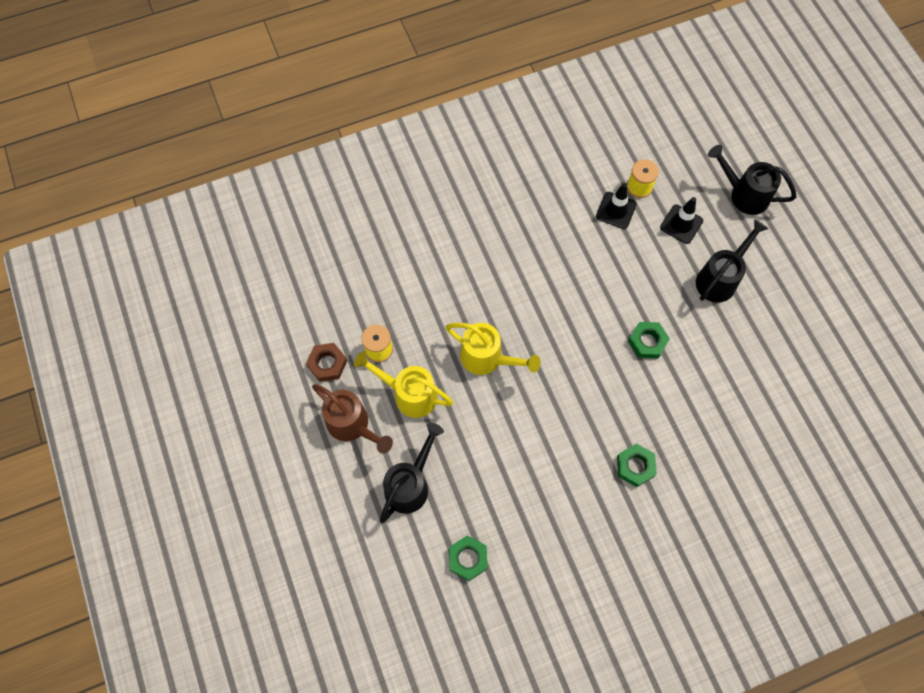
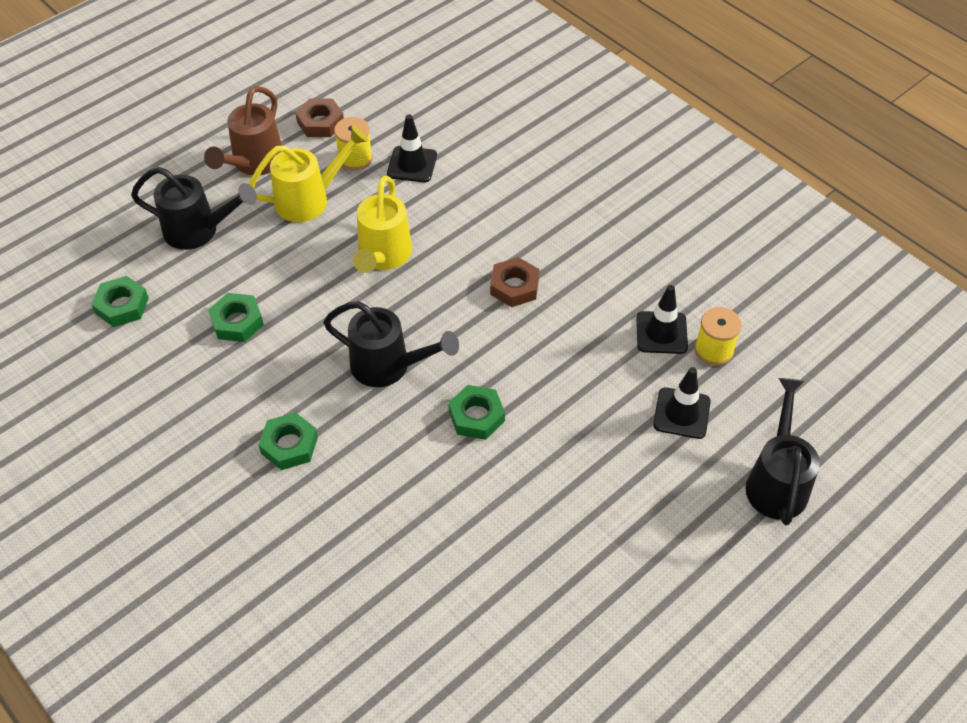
camera: 70 degrees right, 15 degrees down
(402, 311) = (412, 164): none -> black traffic cone
(409, 394) = (309, 199): yellow watering can -> yellow watering can turned 60 degrees clockwise
(514, 476) = (237, 322): none -> green nut
(546, 282) = (514, 286): none -> brown nut
(719, 279) = (616, 481): black watering can -> black watering can (388, 366)

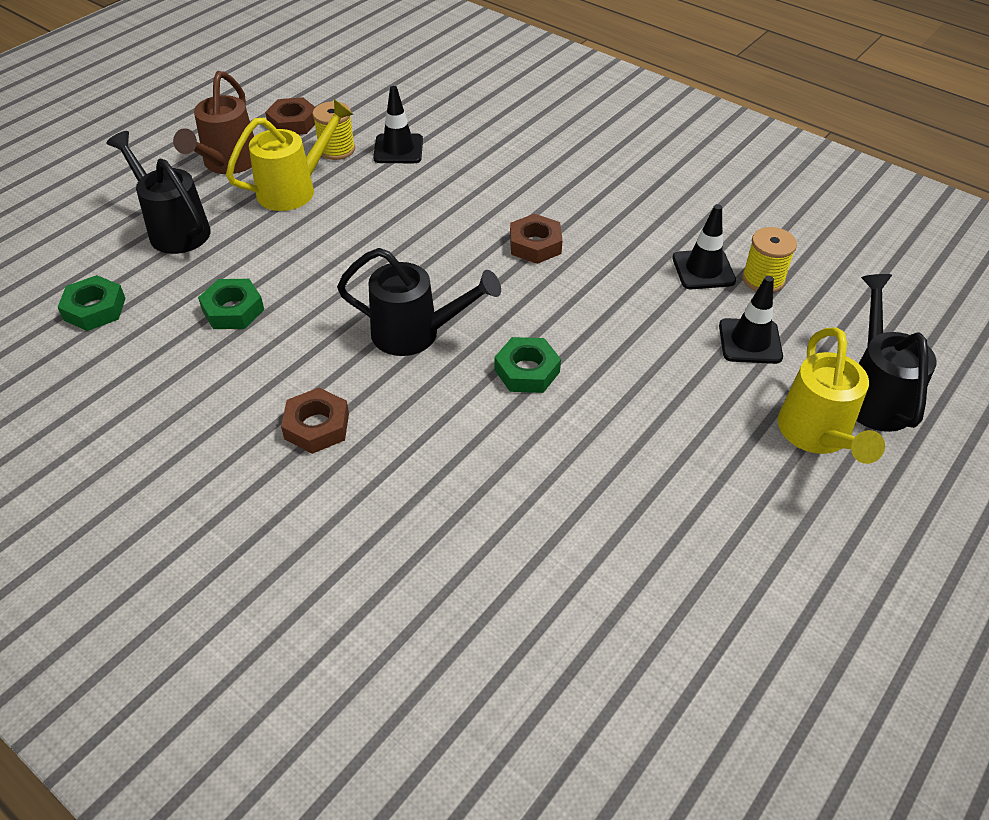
camera: 10 degrees left, 5 degrees down
(198, 230) = (174, 229): black watering can -> black watering can turned 135 degrees counterclockwise
(289, 445) = (317, 426): green nut -> brown nut
(383, 256) = (386, 232): yellow watering can -> yellow watering can (817, 435)

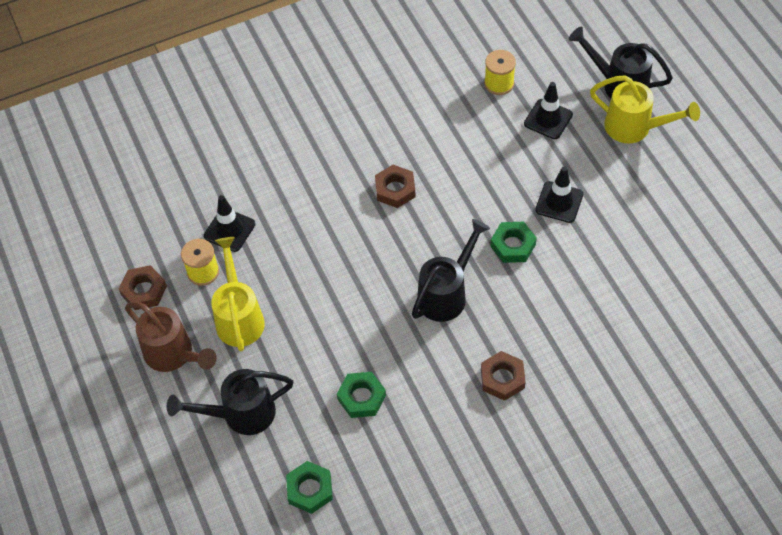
camera: 60 degrees left, 10 degrees up
(703, 269) = (473, 109): black traffic cone -> black traffic cone (559, 202)

